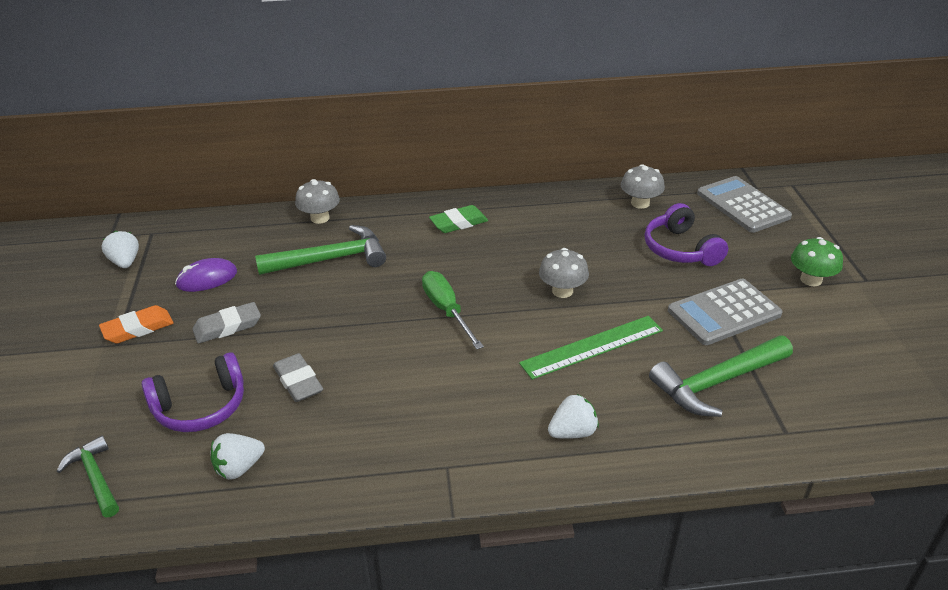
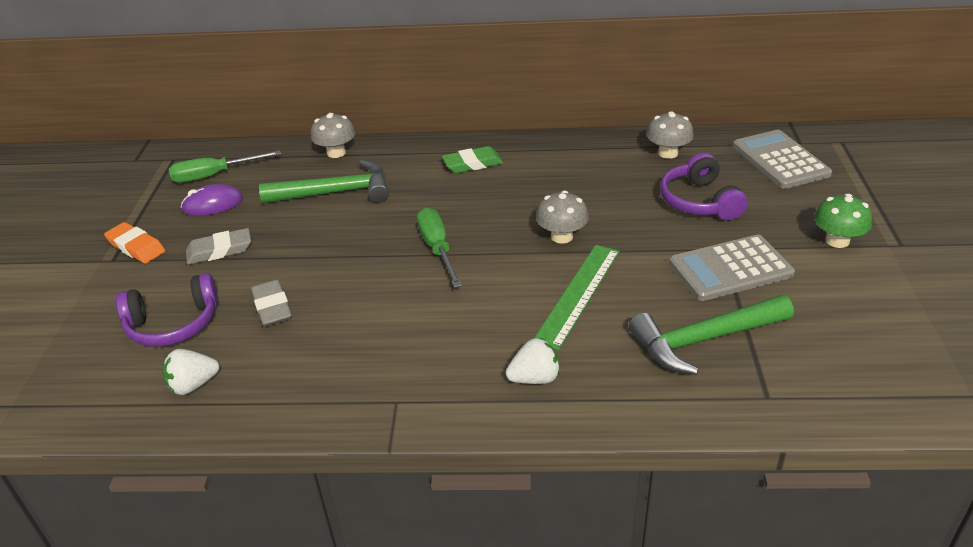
camera: 10 degrees right, 0 degrees up
(95, 478) = (58, 383): green hammer -> none
(125, 262) = (142, 185): white strawberry -> none
(138, 328) = (136, 247): orange eraser -> orange eraser turned 60 degrees clockwise
(200, 248) = (214, 175): none -> green screwdriver
(592, 347) = (578, 294): green ruler -> green ruler turned 45 degrees counterclockwise

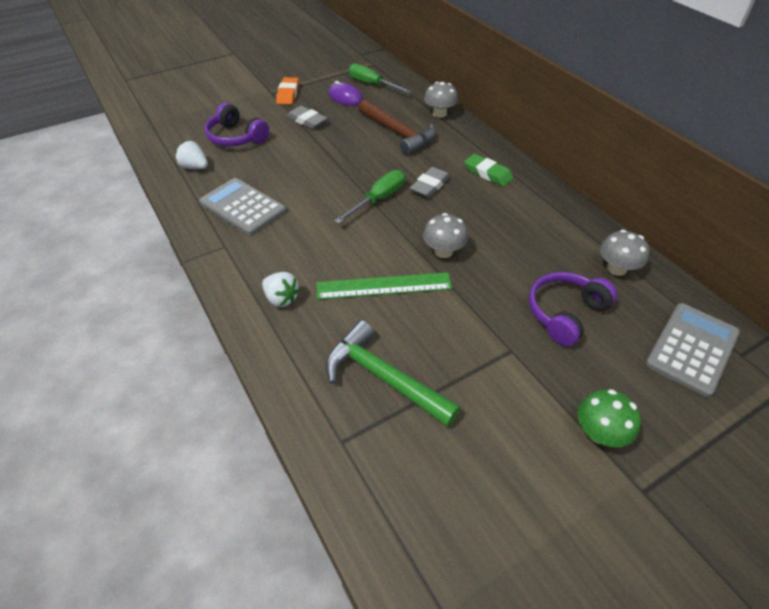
camera: 55 degrees right, 10 degrees up
(272, 307) = (273, 162): grey eraser -> grey eraser (430, 185)
(335, 192) = (398, 133): green hammer -> brown hammer
(730, 269) = (487, 365): grey calculator -> grey calculator (242, 207)

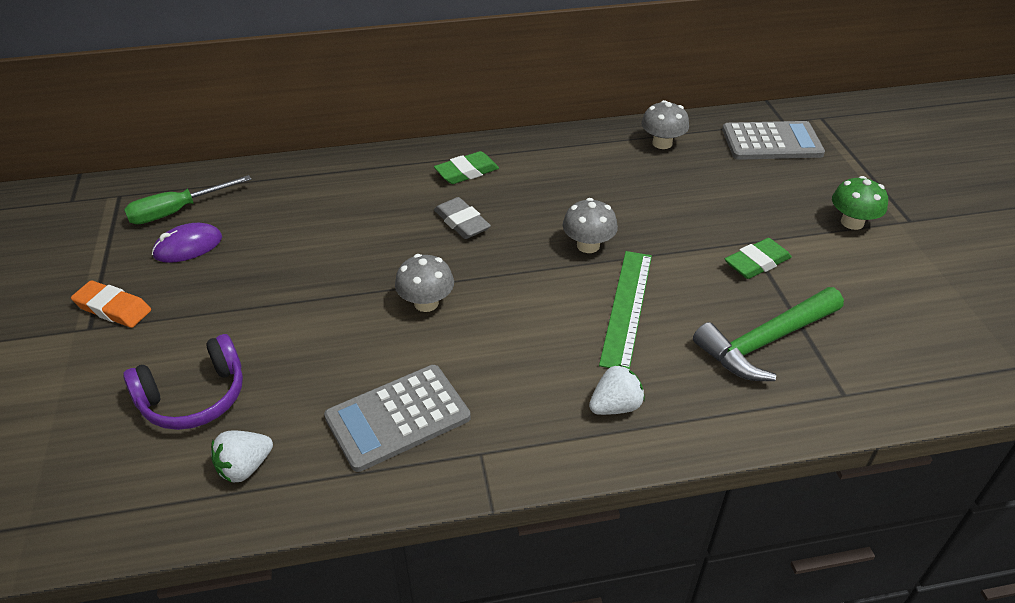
camera: 70 degrees left, 5 degrees down
(307, 120) = (217, 302): grey eraser -> none
(378, 199) = (463, 273): green screwdriver -> none
(398, 133) = (327, 219): brown hammer -> none
(439, 113) = (311, 171): grey mushroom -> grey mushroom (426, 303)
(484, 359) = (757, 263): none -> green eraser
(565, 313) = (711, 193): purple headphones -> none
(691, 349) = (771, 142): grey calculator -> grey calculator turned 120 degrees clockwise

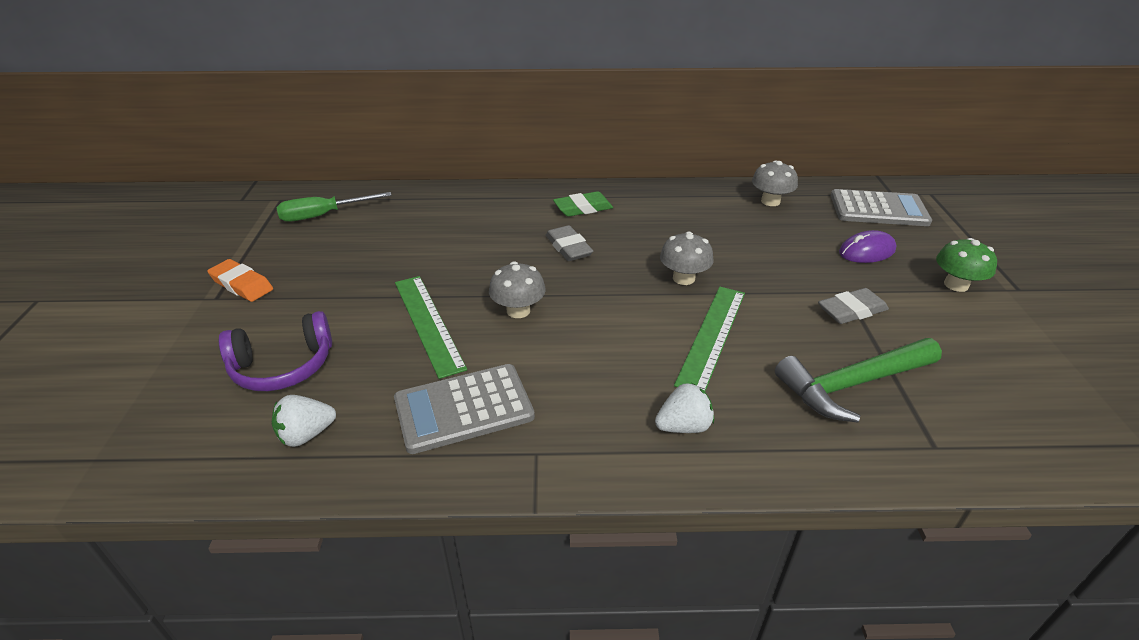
camera: 10 degrees right, 5 degrees down
(188, 246) = (322, 243): purple mouse -> purple mouse (866, 251)
(335, 329) = (428, 323): none -> green ruler
(757, 263) = (851, 310): green eraser -> grey eraser

